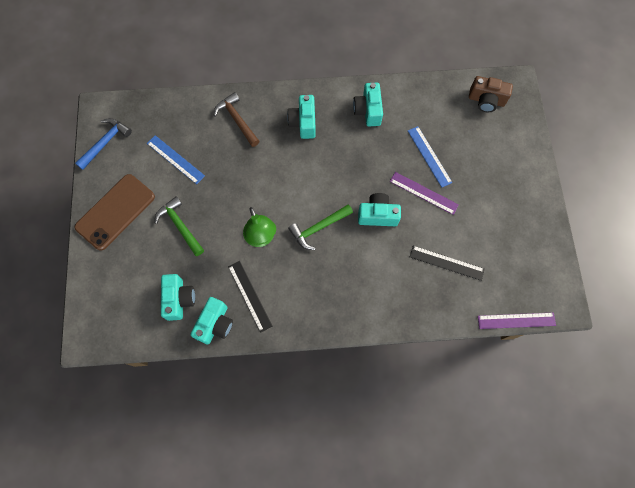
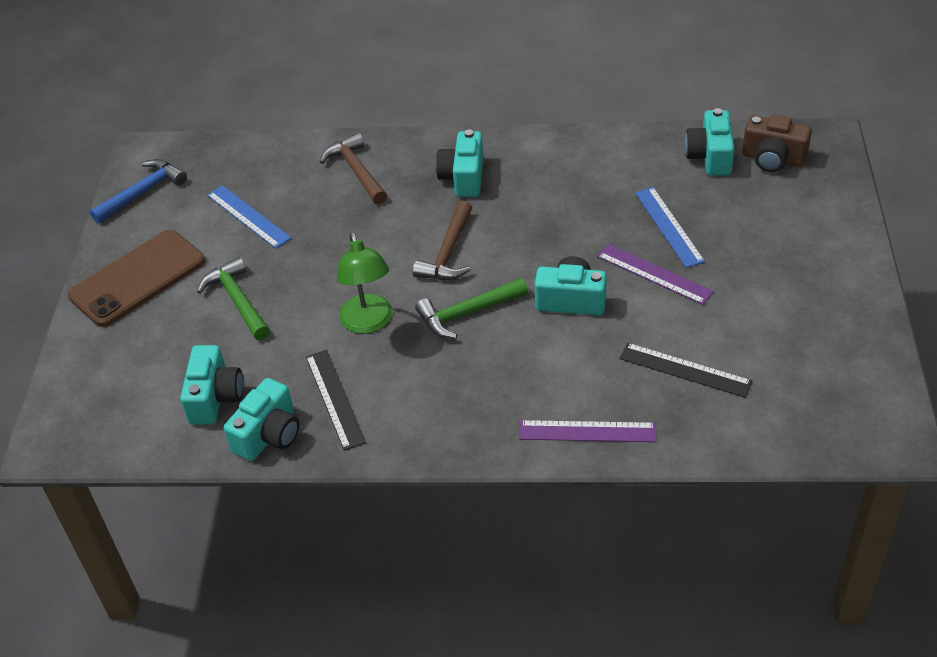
camera: 10 degrees right, 25 degrees down
(301, 183) = (448, 253): none -> brown hammer
(368, 110) = (572, 166): turquoise camera -> turquoise camera (710, 156)
(516, 320) = (806, 458): purple ruler -> purple ruler (587, 431)

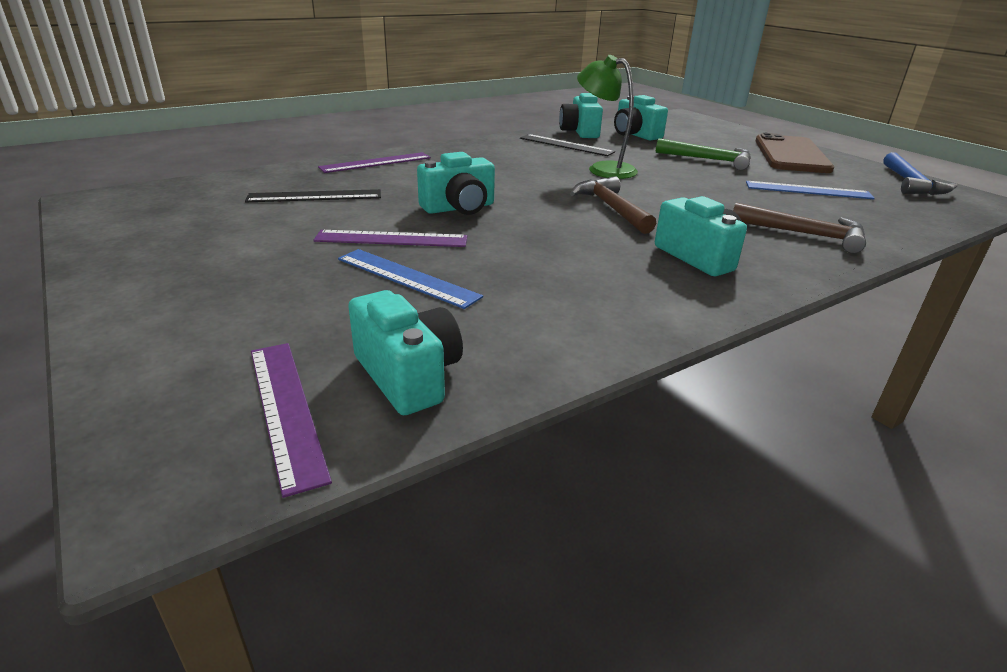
camera: 140 degrees right, 15 degrees down
(467, 313) = (538, 185): green hammer -> none
(773, 159) = (285, 409): brown camera -> purple ruler

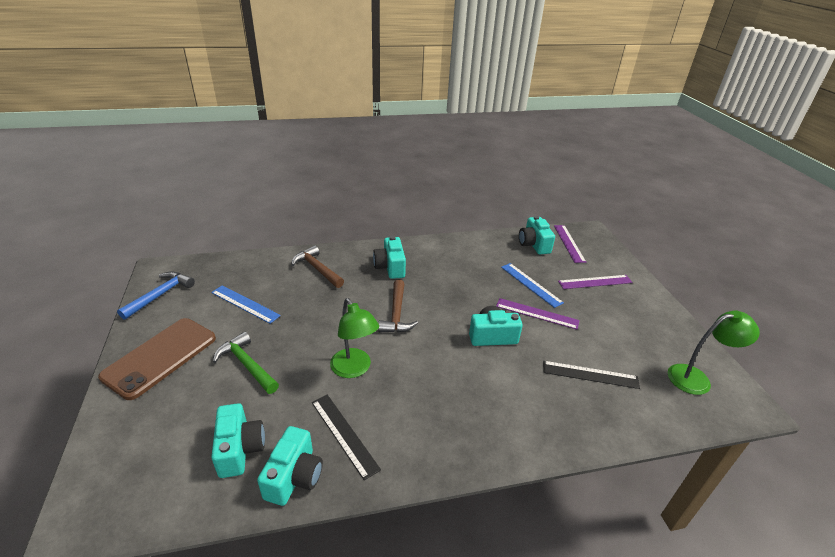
camera: 160 degrees left, 5 degrees up
(148, 211) = (696, 378): none -> green lamp
(376, 163) = (548, 431): purple ruler -> purple ruler (595, 282)

